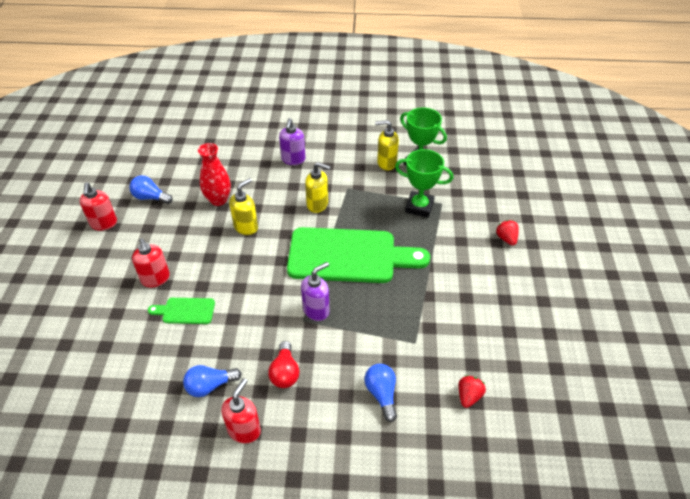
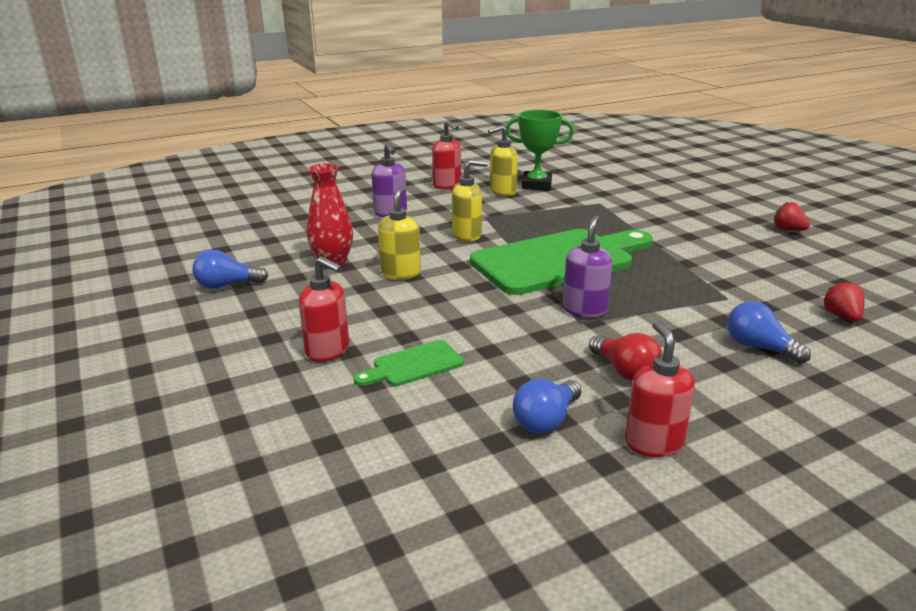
camera: 30 degrees left, 20 degrees down
(104, 224) = (176, 326): red soap dispenser -> red soap dispenser (447, 185)
(419, 207) = (581, 210): green trophy -> none
(506, 238) = (696, 208): red strawberry -> red strawberry (788, 230)

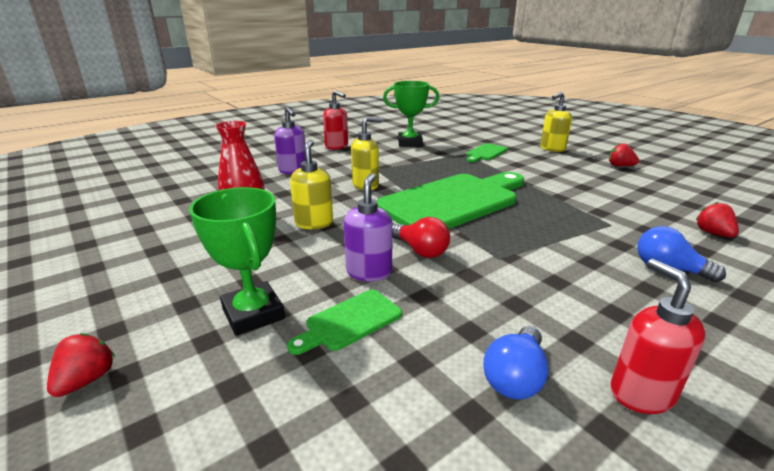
camera: 10 degrees left, 0 degrees up
(190, 387) = (87, 380): none -> red strawberry
(227, 285) = (138, 248): blue light bulb -> none
(328, 351) = (253, 314): red soap dispenser -> green trophy
(502, 192) = (384, 149): yellow soap dispenser -> yellow soap dispenser (552, 149)
(584, 309) = (496, 245): purple soap dispenser -> purple soap dispenser (369, 272)
(625, 203) = (485, 153): none -> green cutting board
(625, 371) = (565, 306): red light bulb -> red light bulb (420, 250)

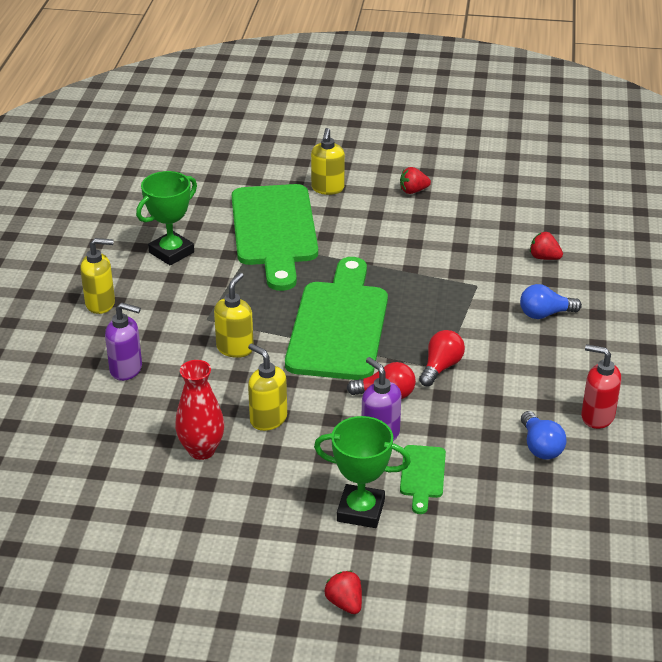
camera: 45 degrees left, 10 degrees up
(337, 146) = (101, 304): red soap dispenser -> yellow soap dispenser
(485, 153) = (274, 231): green cutting board -> green cutting board, size x2.31
(498, 257) = (441, 367): none -> red light bulb

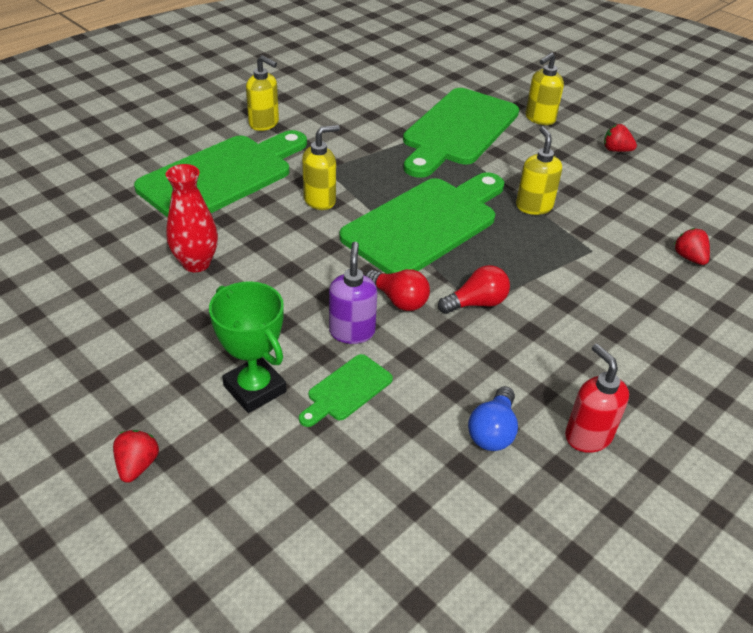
camera: 35 degrees right, 5 degrees up
(126, 369) = (222, 176): purple soap dispenser -> green cutting board
(171, 252) = (359, 112): green trophy -> none
(268, 419) = (276, 267): yellow soap dispenser -> yellow soap dispenser (534, 206)
(545, 314) = (635, 308): blue light bulb -> none

